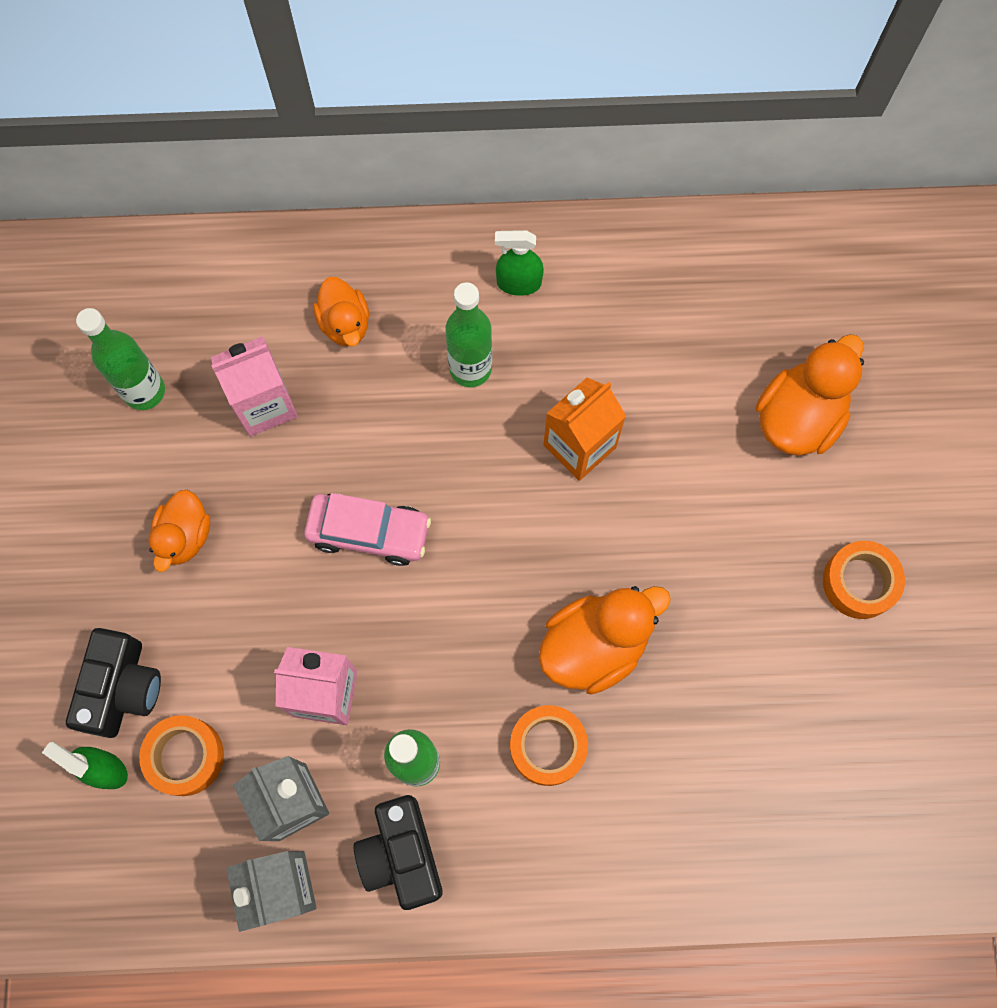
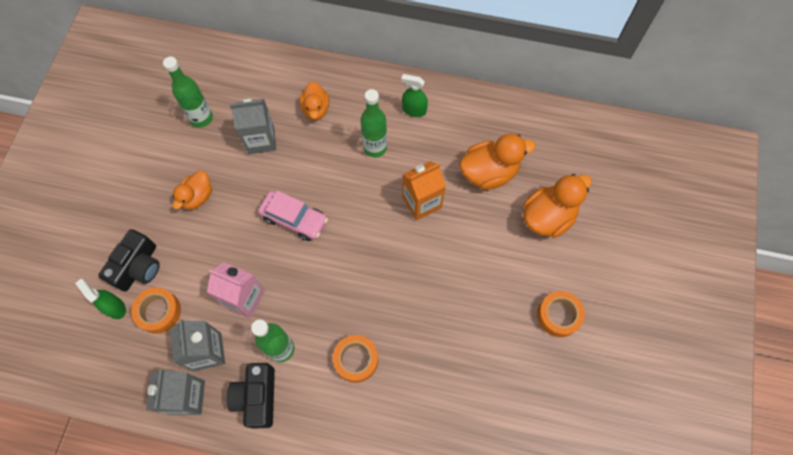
camera: 15 degrees right, 5 degrees down
(264, 405) = (261, 140): pink carton -> grey carton
(594, 646) = (398, 311): orange duck -> orange duck (489, 172)

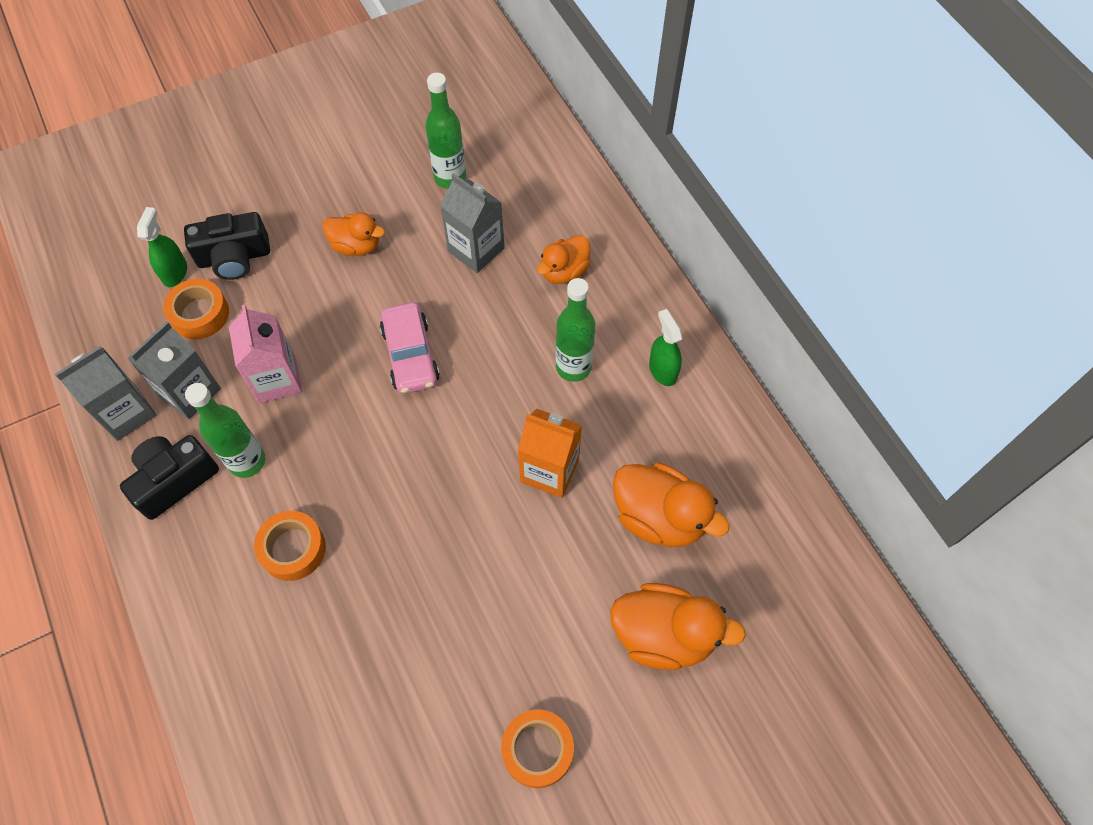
camera: 50 degrees right, 5 degrees down
(197, 197) = (356, 246): orange duck -> orange duck turned 150 degrees counterclockwise

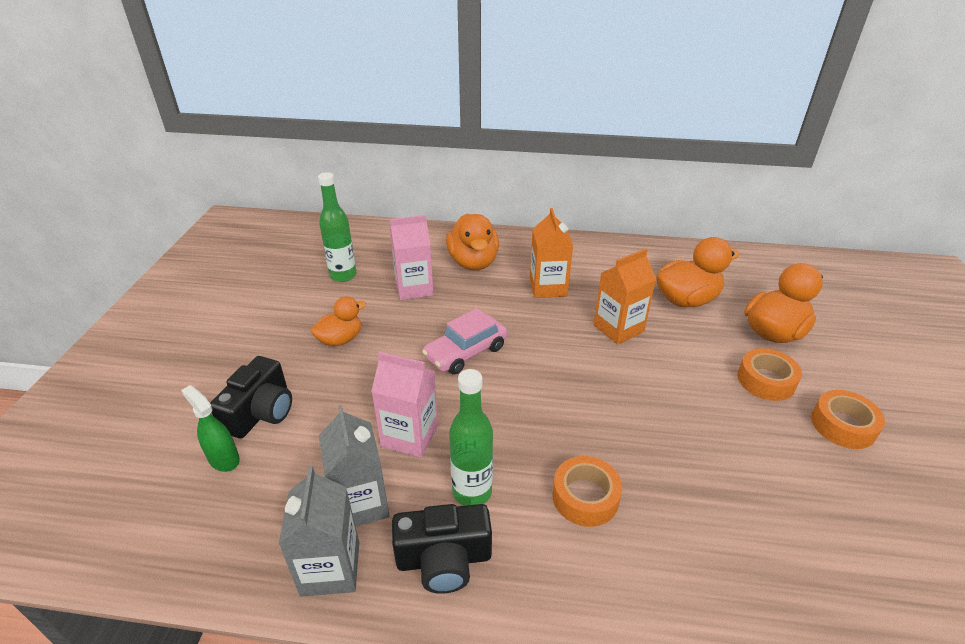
camera: 55 degrees left, 25 degrees down
(174, 480) = (444, 559): black camera -> black camera turned 90 degrees counterclockwise
(200, 314) = (288, 460): orange tape -> orange tape (766, 380)
(410, 355) = (465, 352): pink car -> pink car turned 120 degrees clockwise
(476, 250) = (414, 288): grey carton -> pink carton
(564, 271) = (473, 262): orange duck -> orange duck, size x1.58
(573, 367) = (548, 287): green bottle -> orange carton
(662, 370) = (582, 258): green spray bottle -> none

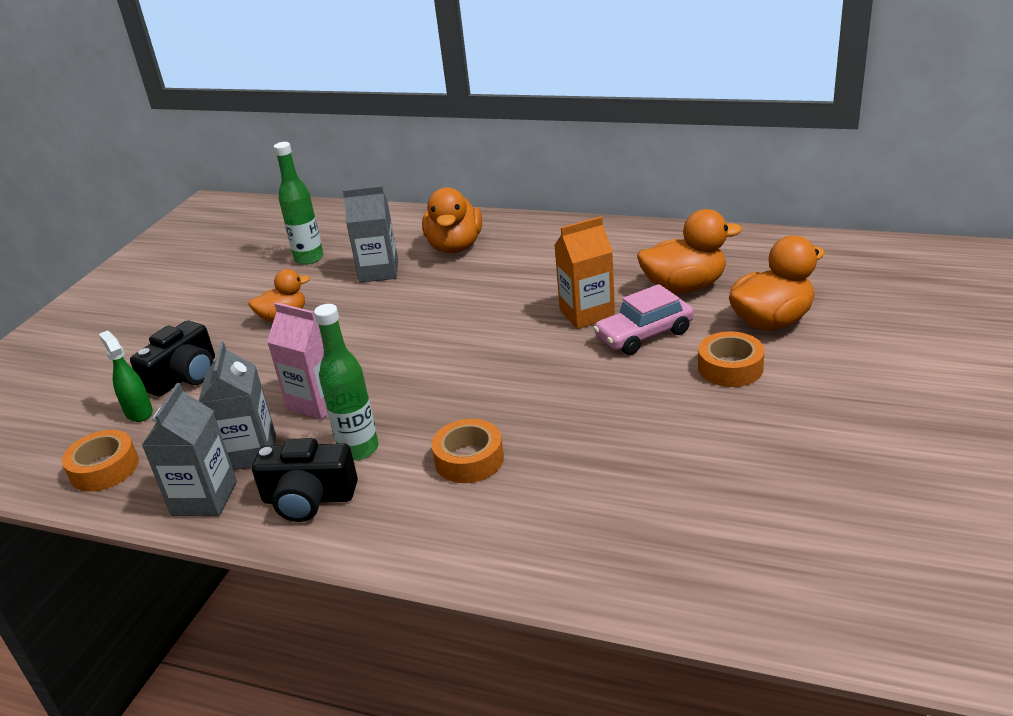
camera: 15 degrees right, 5 degrees down
(414, 288) = (379, 271): pink carton -> grey carton
(465, 352) = (407, 332): pink car -> pink car (644, 335)
(548, 287) = (527, 272): orange carton -> none
(843, 425) = (794, 412): orange tape -> orange tape (104, 468)

